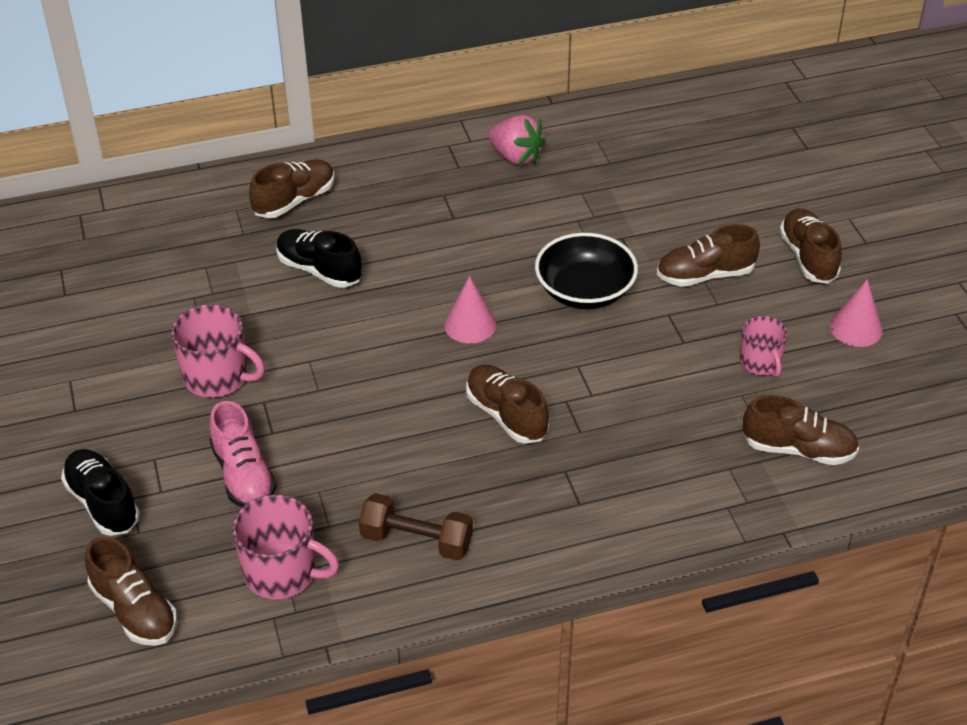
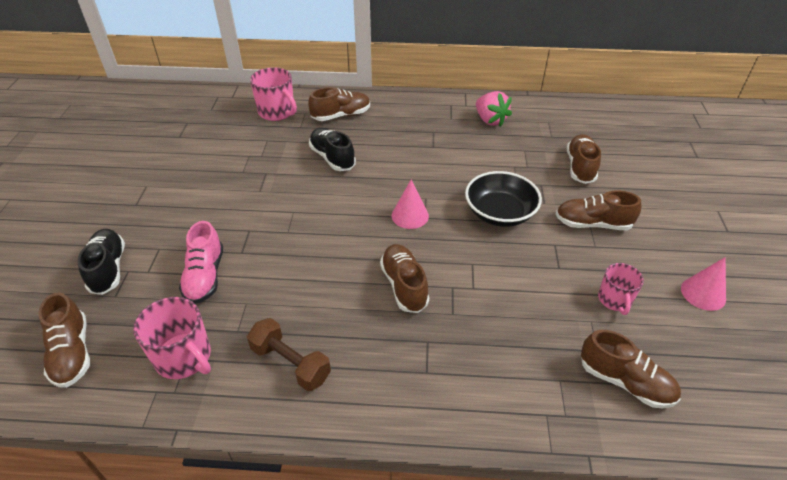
camera: 20 degrees right, 0 degrees up
(217, 377) = (231, 207): pink mug -> pink mug (277, 112)
(808, 258) = (677, 231): brown shoe -> brown shoe (580, 167)

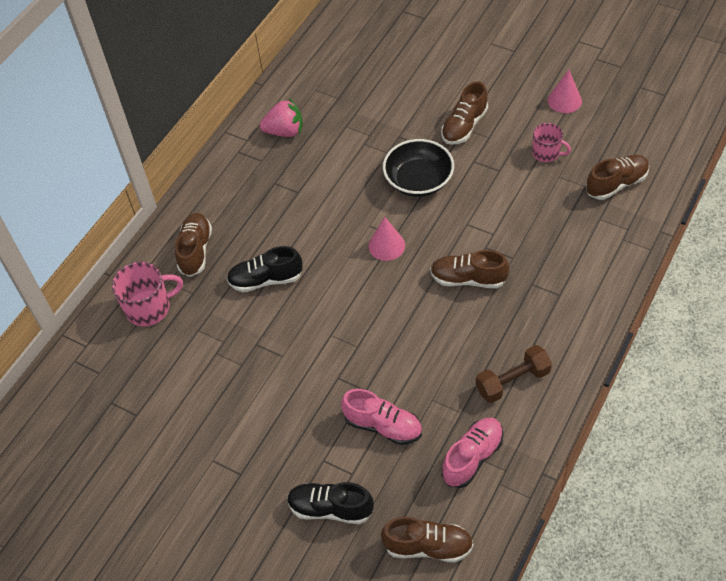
camera: 60 degrees left, 10 degrees up
(184, 357) = (472, 457): pink mug -> pink shoe
(580, 167) = (392, 99): brown shoe -> none

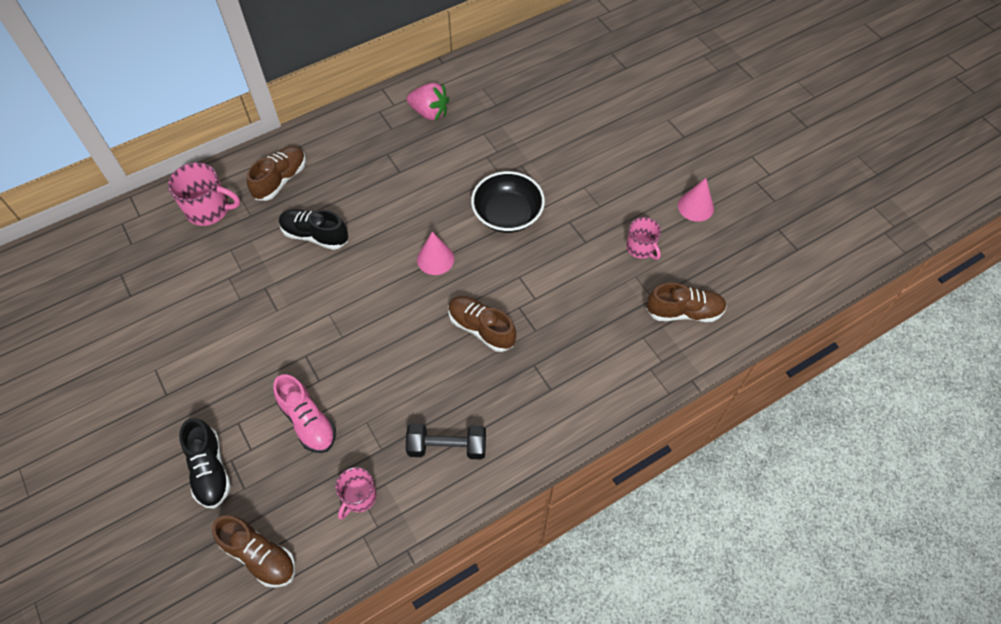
camera: 25 degrees right, 5 degrees up
(330, 508) = (210, 470): black shoe -> black shoe turned 150 degrees counterclockwise
(464, 126) = (585, 184): brown shoe -> none
(472, 457) = (359, 497): pink shoe -> pink mug
(512, 381) = (447, 447): brown dumbbell -> black dumbbell

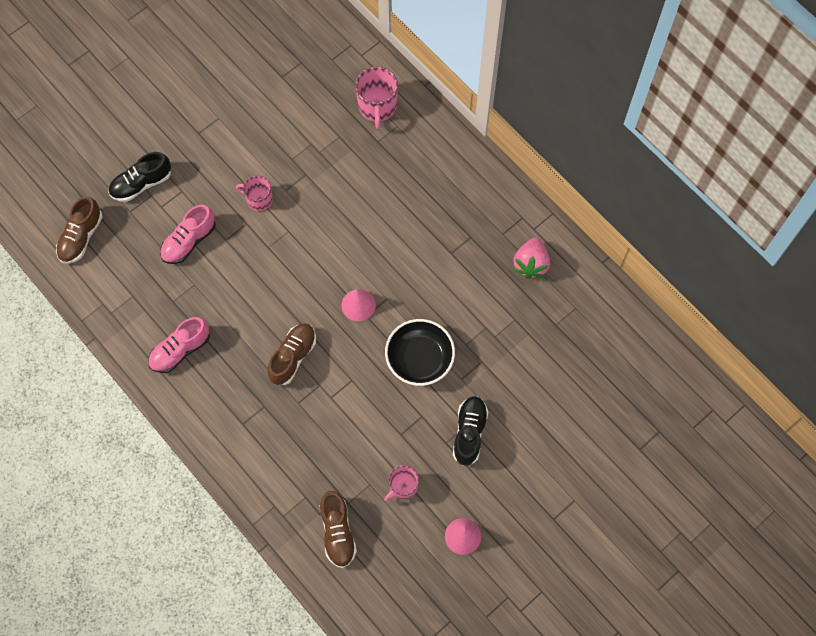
camera: 80 degrees right, 10 degrees up
(280, 180) = (421, 154): brown shoe -> none
(315, 235) = (366, 199): black shoe -> black shoe (469, 433)
(359, 497) = (132, 294): pink mug -> pink mug (259, 199)
(447, 447) = (180, 350): black dumbbell -> pink shoe

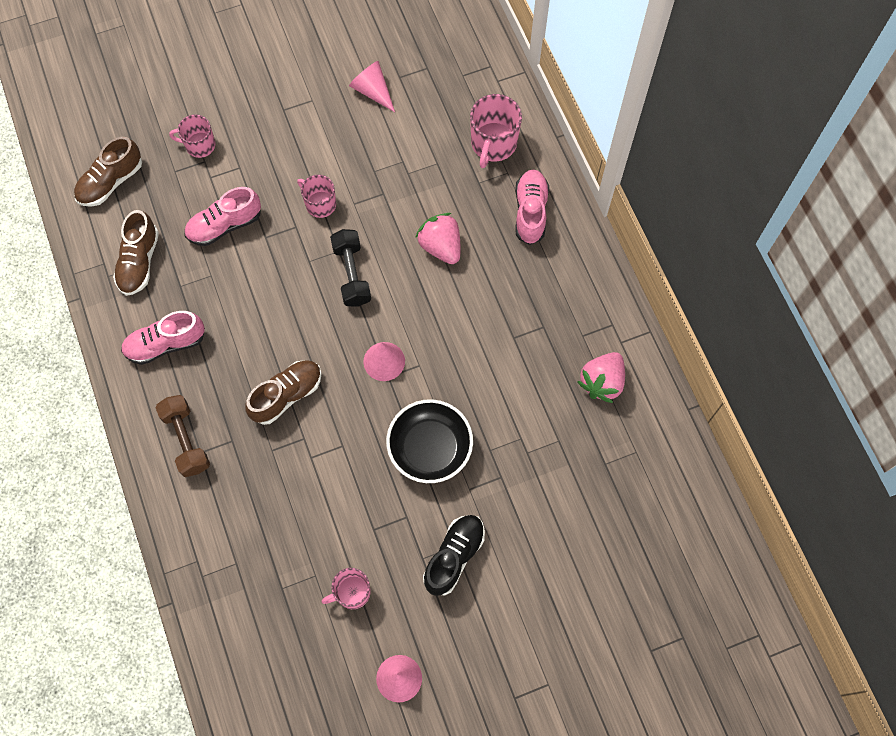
camera: 20 degrees right, 0 degrees up
(141, 184) = (199, 145): black shoe -> pink mug
(228, 418) = (186, 440): none -> brown dumbbell
(265, 95) = (372, 91): none -> pink cone
(306, 246) = (351, 274): none -> black dumbbell
(337, 532) = (256, 619): brown shoe -> brown shoe (139, 262)
(367, 201) = (441, 246): none -> pink strawberry
(427, 151) = (530, 212): none -> pink shoe

